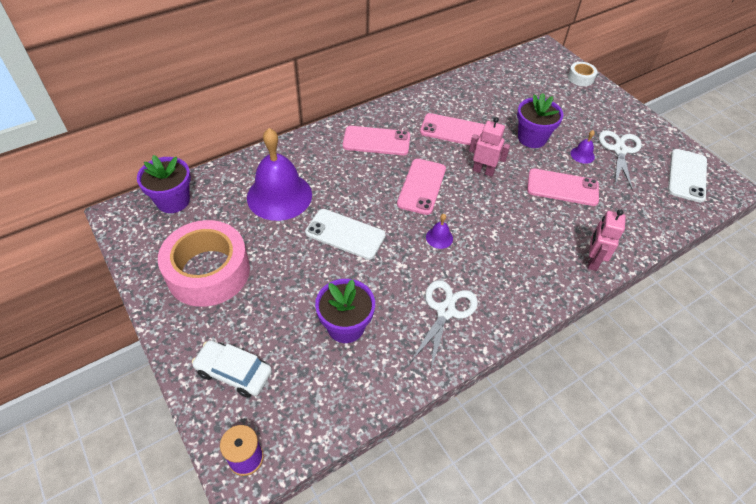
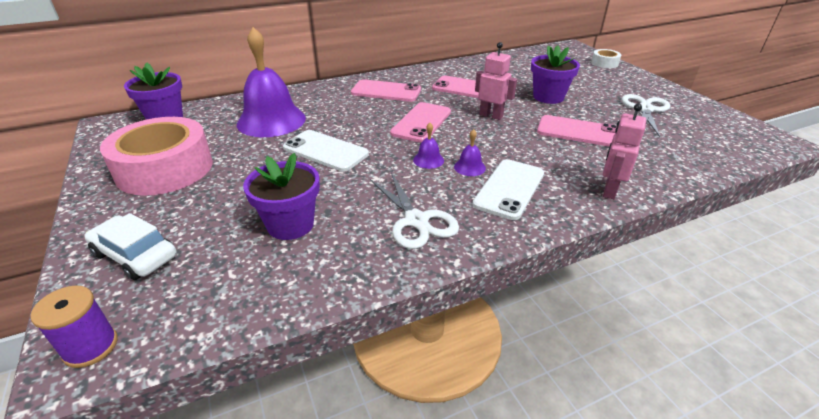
camera: 10 degrees right, 15 degrees down
(445, 311) = (416, 220): white scissors -> white scissors turned 120 degrees clockwise
(582, 155) = (602, 110): purple bell -> purple bell (469, 167)
(687, 175) = (726, 131): white phone -> white phone (509, 189)

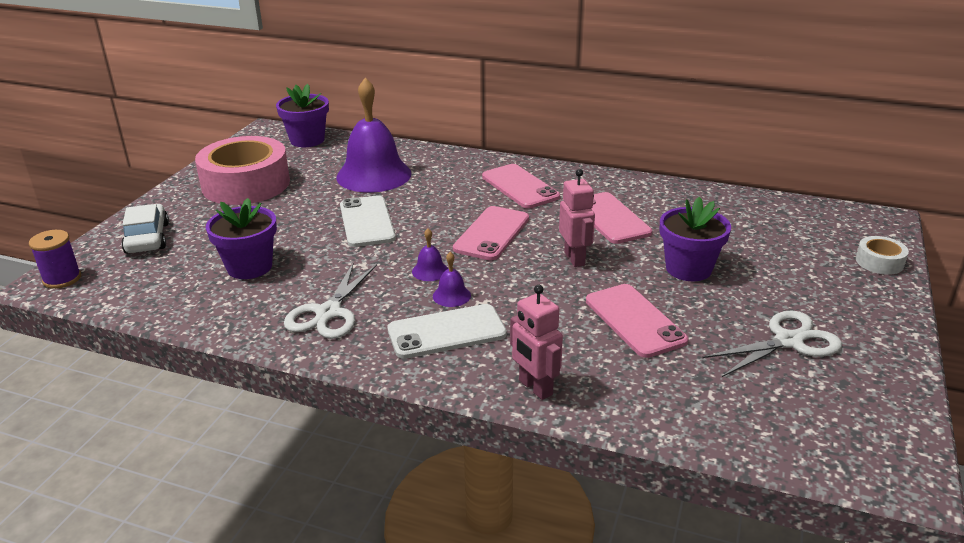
camera: 45 degrees right, 5 degrees down
(421, 122) = (492, 233): pink phone -> pink phone turned 45 degrees counterclockwise
(609, 190) = (535, 388): pink robot -> pink robot turned 105 degrees counterclockwise

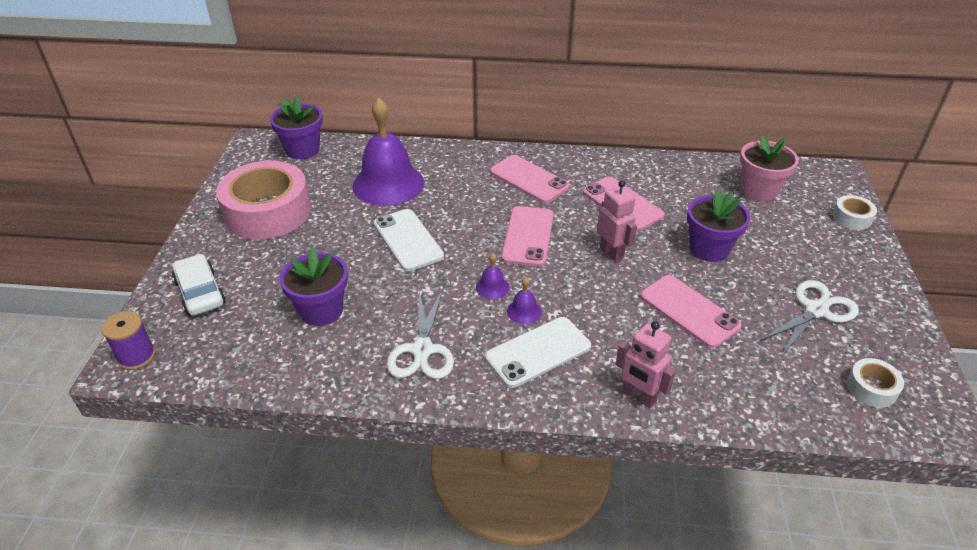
camera: 15 degrees left, 10 degrees up
(776, 224) = (759, 190): none -> pink flower pot
(821, 424) = (871, 388): none -> white tape

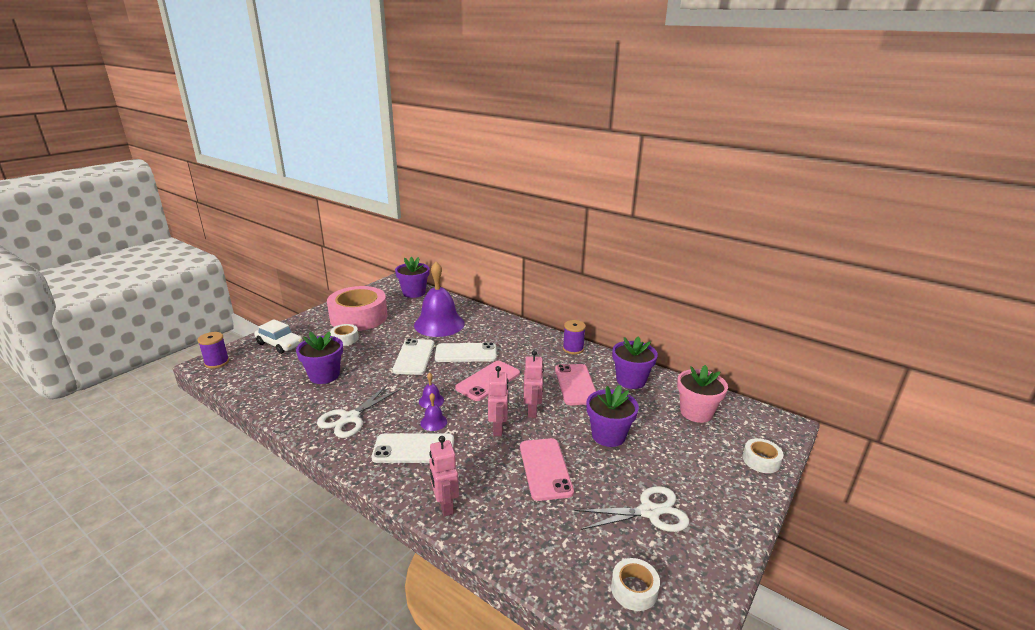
camera: 30 degrees right, 15 degrees down
(200, 292) = (280, 344): white car -> white car turned 120 degrees clockwise
(286, 249) = (345, 339): none -> white tape
(464, 211) = (466, 353): none -> white phone
(529, 179) = (528, 349): pink phone -> none
(576, 161) = (573, 349): none -> purple spool
(599, 288) = (498, 428): none -> pink robot
(669, 178) = (631, 380): none -> purple flower pot

